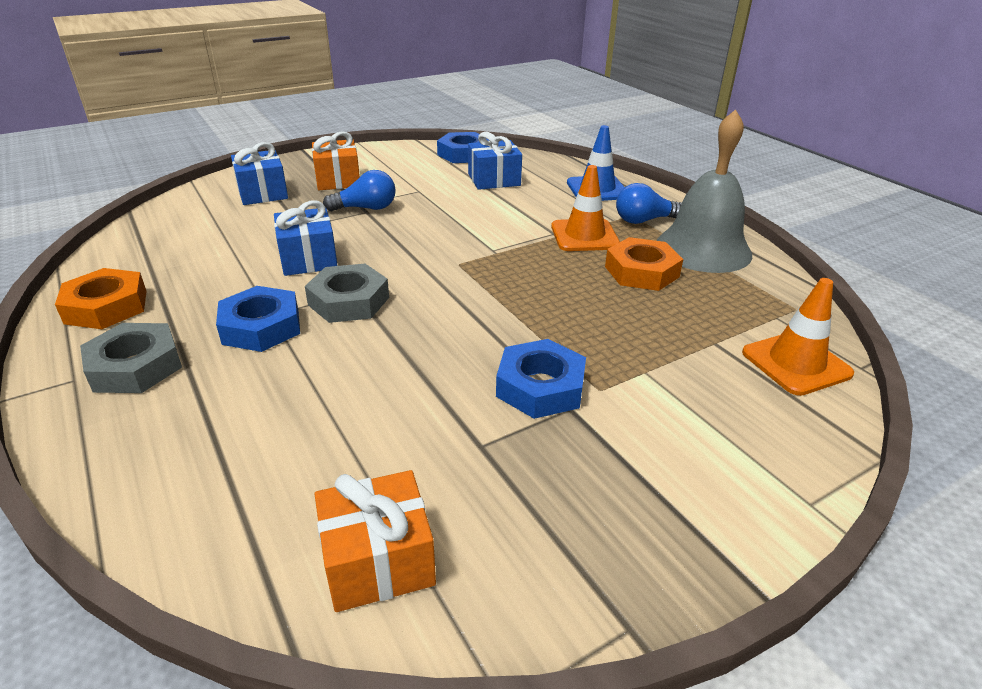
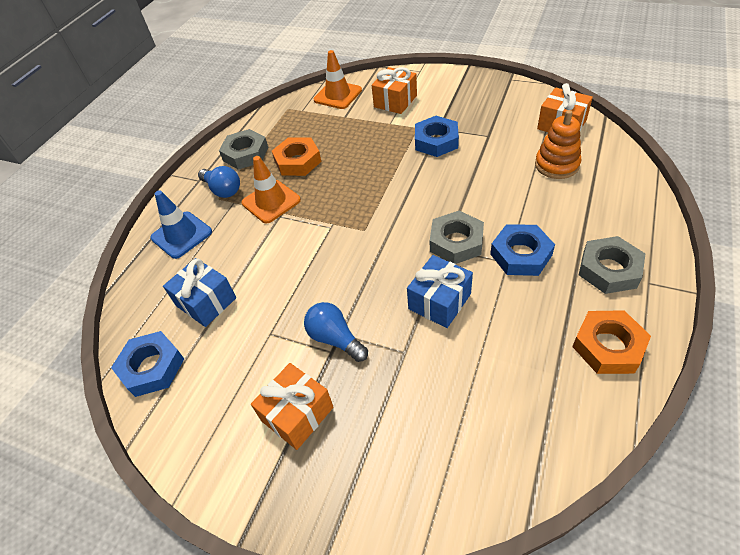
camera: 120 degrees left, 15 degrees up
(262, 193) = (380, 448): blue gift -> none
(312, 463) = (556, 165): none -> orange stacking toy
(703, 249) = (245, 154): grey bell -> grey nut
(710, 409) = (395, 101): none -> orange gift

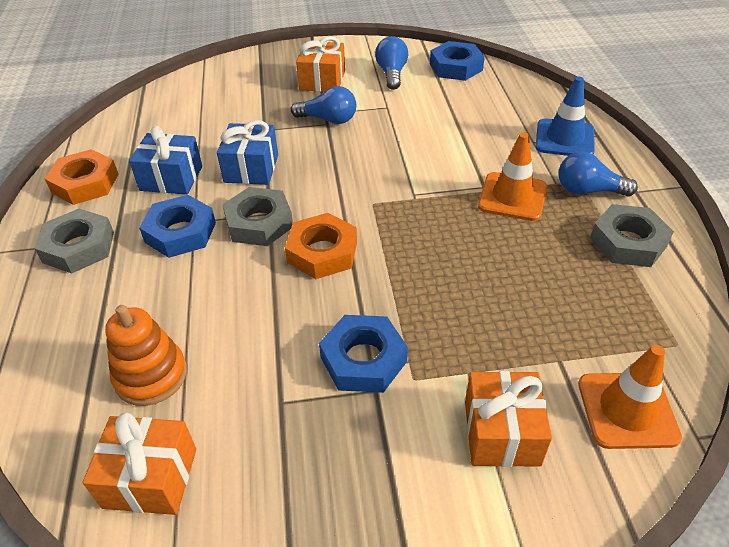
camera: 145 degrees right, 5 degrees down
(206, 302) = (466, 106): blue gift -> blue gift (171, 178)
(219, 388) = (392, 73): none -> blue light bulb
(298, 161) = (541, 255): orange nut -> orange nut (322, 252)

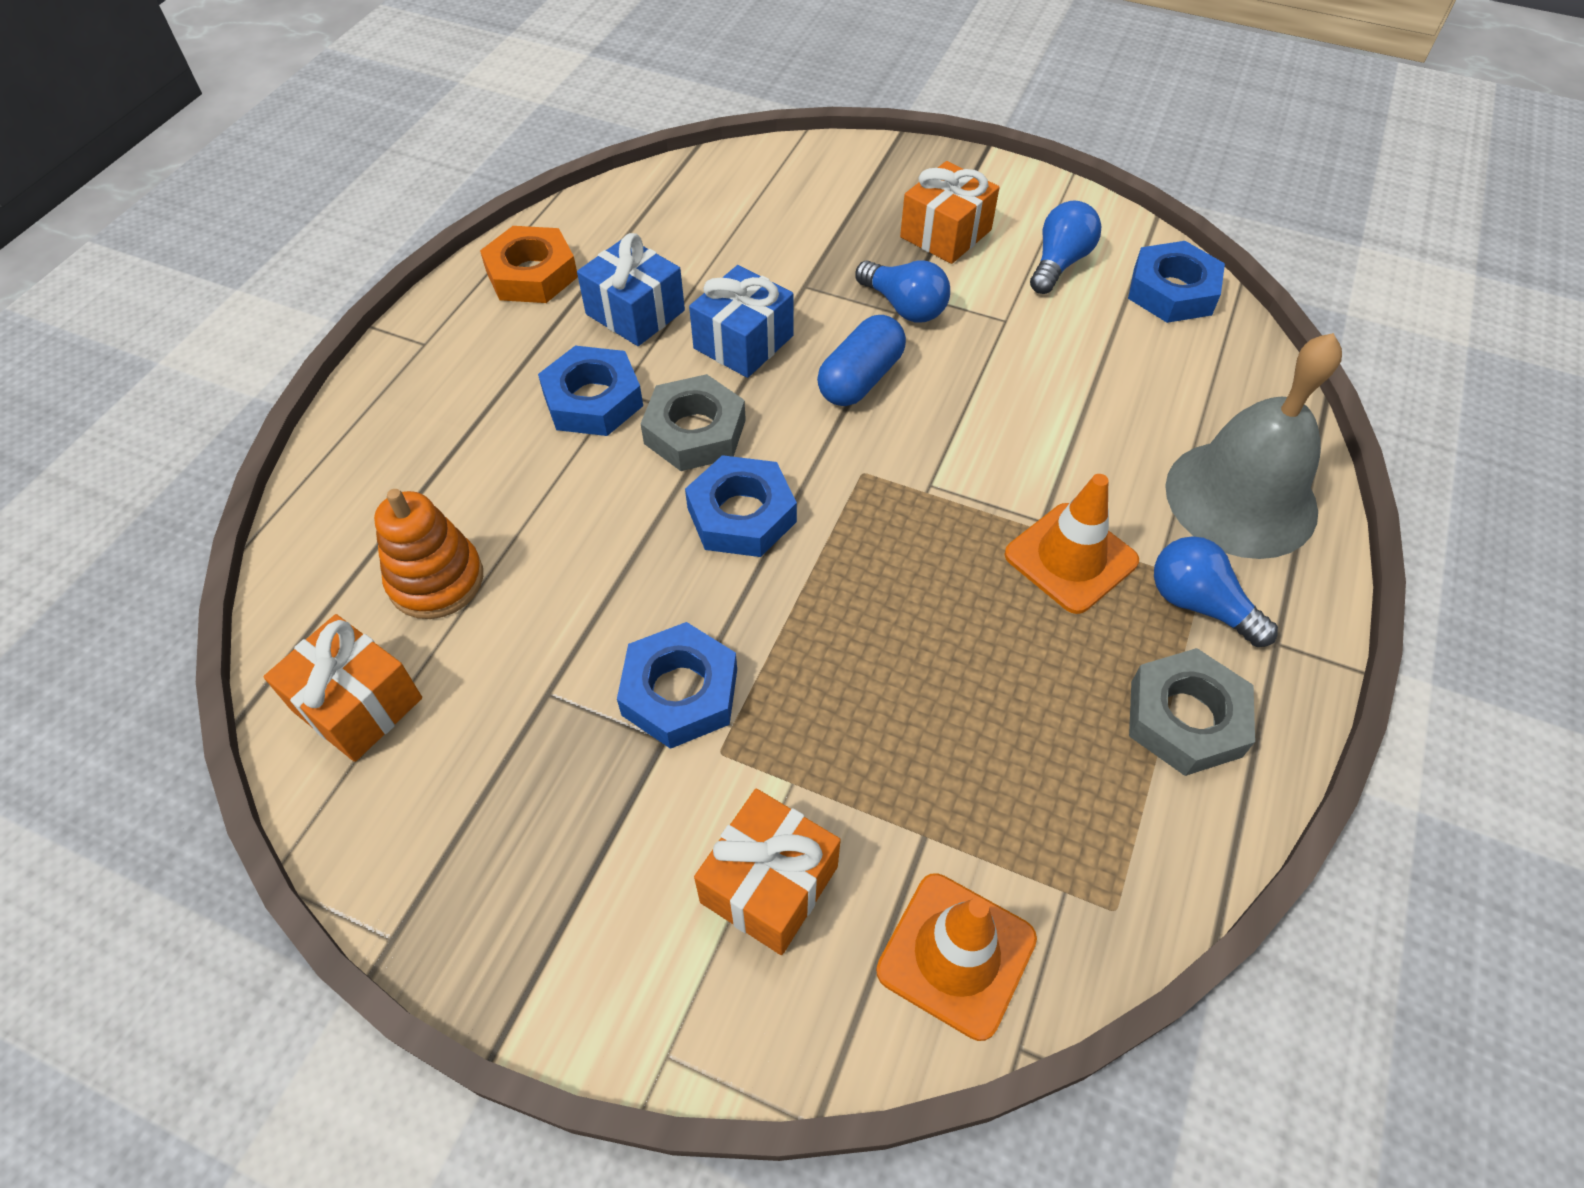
camera: 30 degrees right, 10 degrees up
(78, 247) = (468, 365): grey nut -> none
(322, 252) = (741, 514): orange nut -> blue nut
(333, 160) = (860, 379): none -> blue capsule
(564, 139) = (1241, 498): blue traffic cone -> grey bell

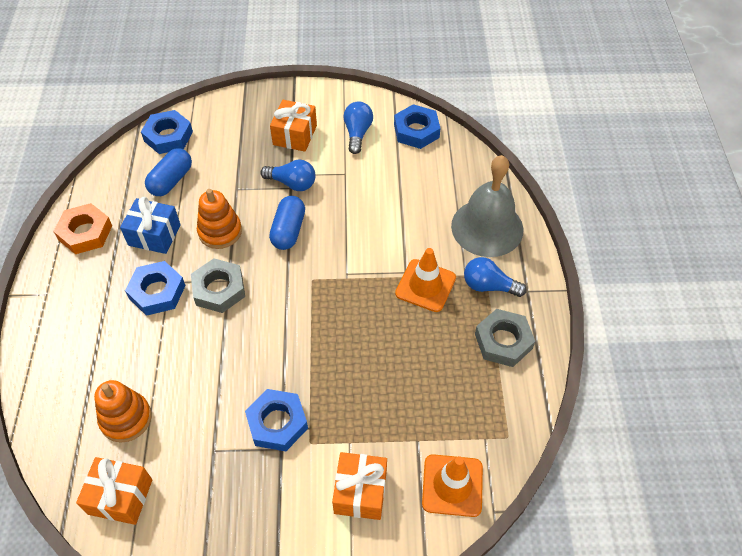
camera: 25 degrees left, 0 degrees up
(705, 240) = (171, 181): none -> blue capsule
(741, 514) = (263, 324): blue nut -> blue nut (168, 136)
(743, 342) = (220, 231): blue gift -> orange stacking toy

